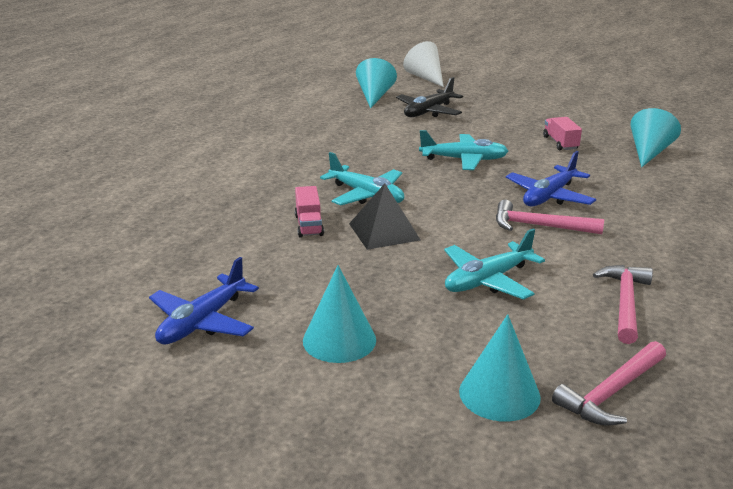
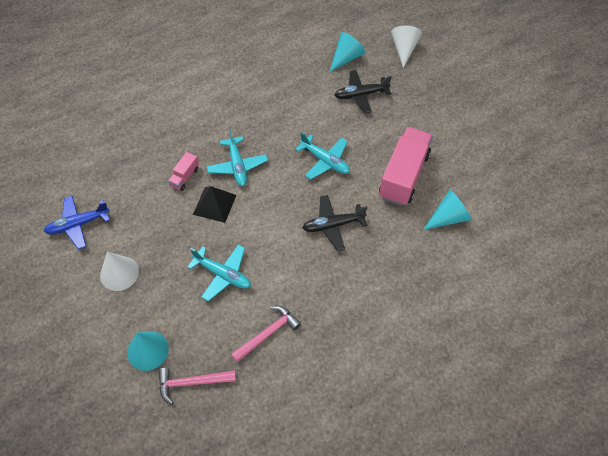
camera: 35 degrees right, 30 degrees up
(339, 340) = (119, 273): turquoise cone -> white cone
(488, 280) = (223, 274): turquoise plane -> turquoise plane turned 150 degrees counterclockwise
(539, 226) = (297, 248): pink hammer -> none
(549, 196) = (333, 225): blue plane -> black plane
(560, 143) = (403, 176): pink truck -> pink truck, size x2.20

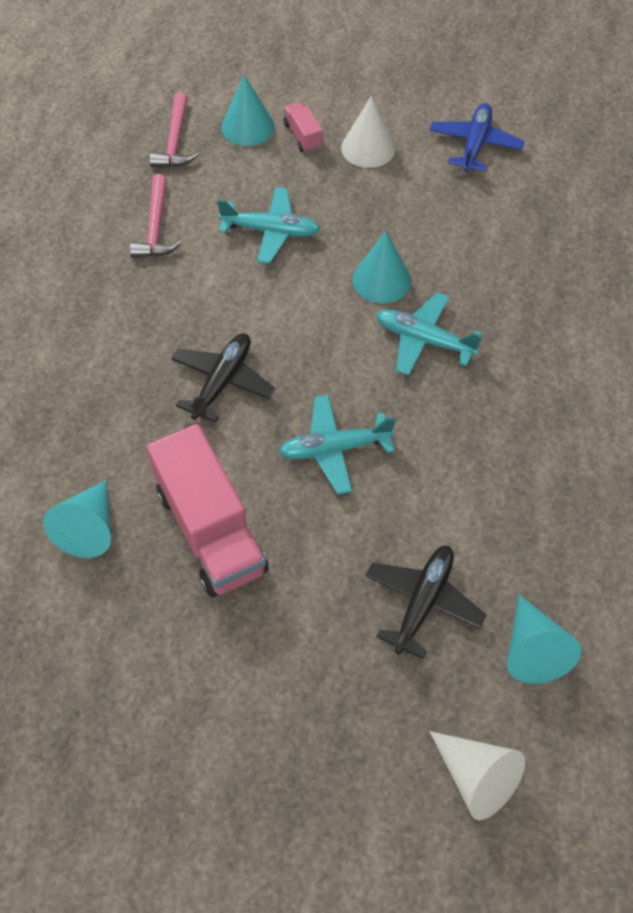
camera: 130 degrees right, 0 degrees up
(185, 177) = (458, 275): pink truck -> pink truck (303, 136)
(192, 382) = (175, 141): pink hammer -> pink hammer turned 150 degrees clockwise
(214, 204) = (381, 280): black pyramid -> turquoise cone
(223, 274) = (271, 231): turquoise plane -> turquoise plane turned 150 degrees counterclockwise

